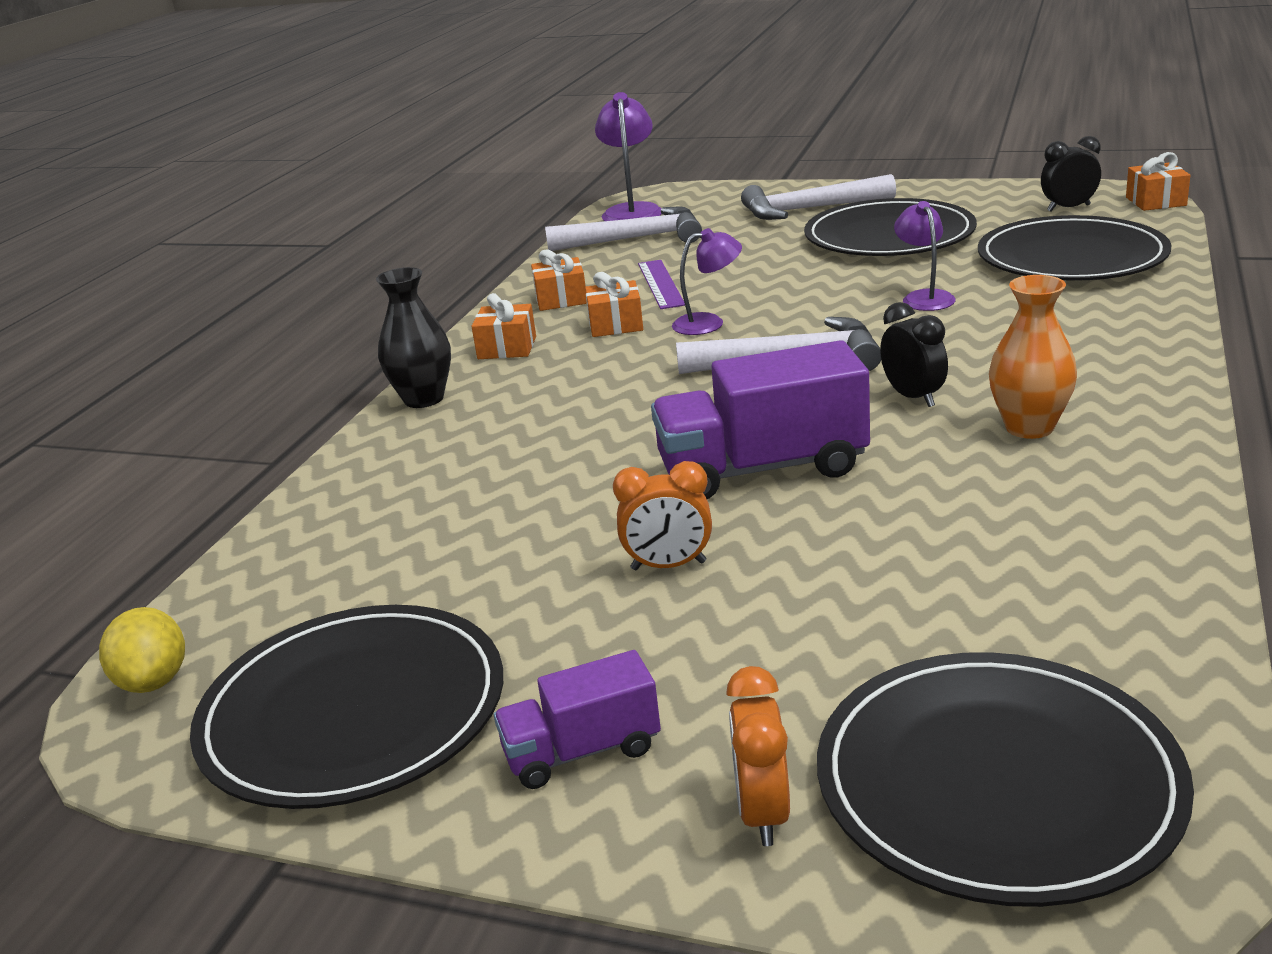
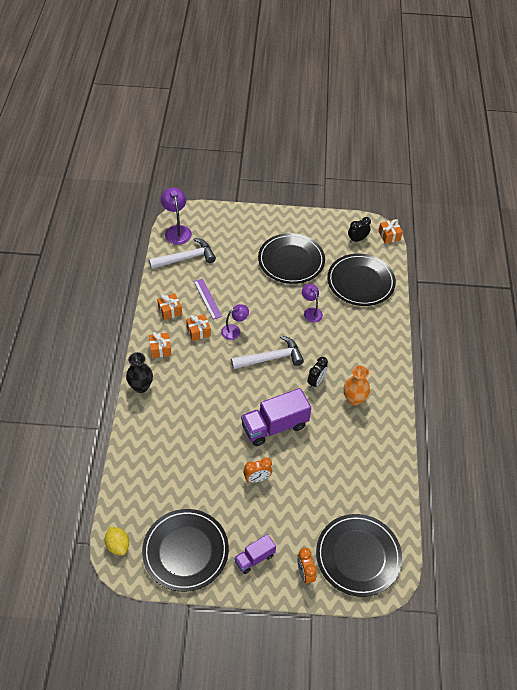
camera: 20 degrees left, 25 degrees up
(809, 210) = (255, 234): white hammer -> none
(913, 397) = (316, 382): black clock -> black clock turned 75 degrees clockwise

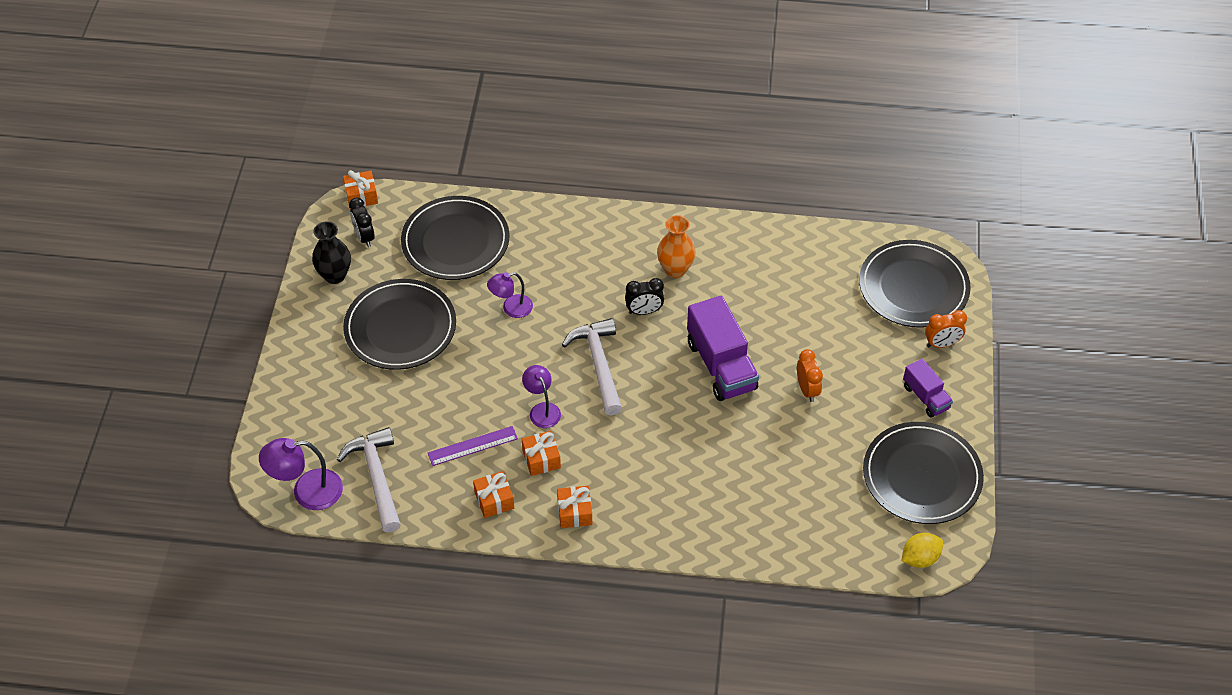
camera: 85 degrees left, 0 degrees up
(141, 386) = (648, 538): black vase -> black vase (335, 275)
(316, 382) = (644, 311): black clock -> black clock turned 135 degrees clockwise

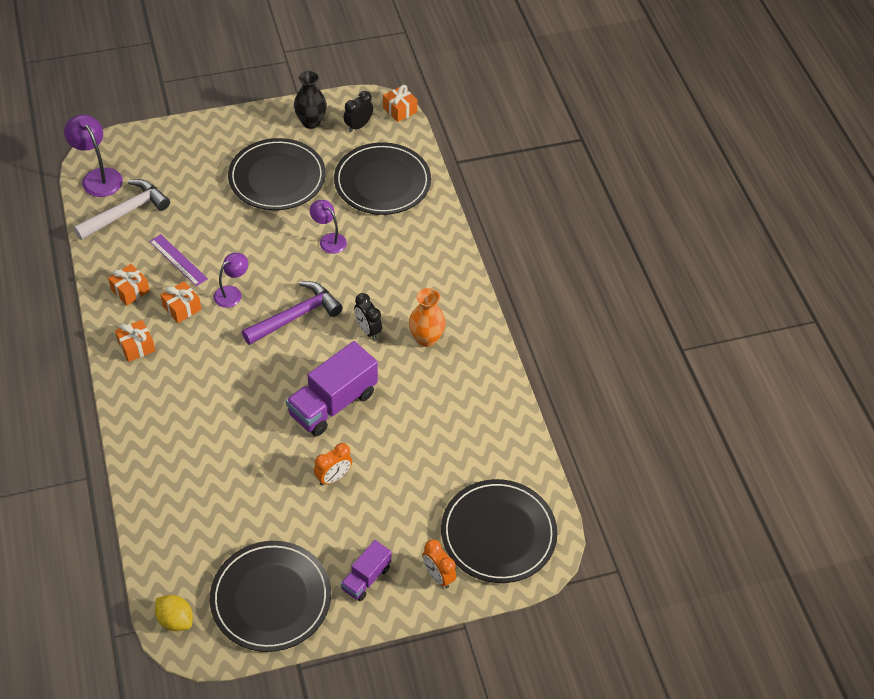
camera: 65 degrees right, 0 degrees up
(599, 364) = (295, 316): white hammer -> purple hammer

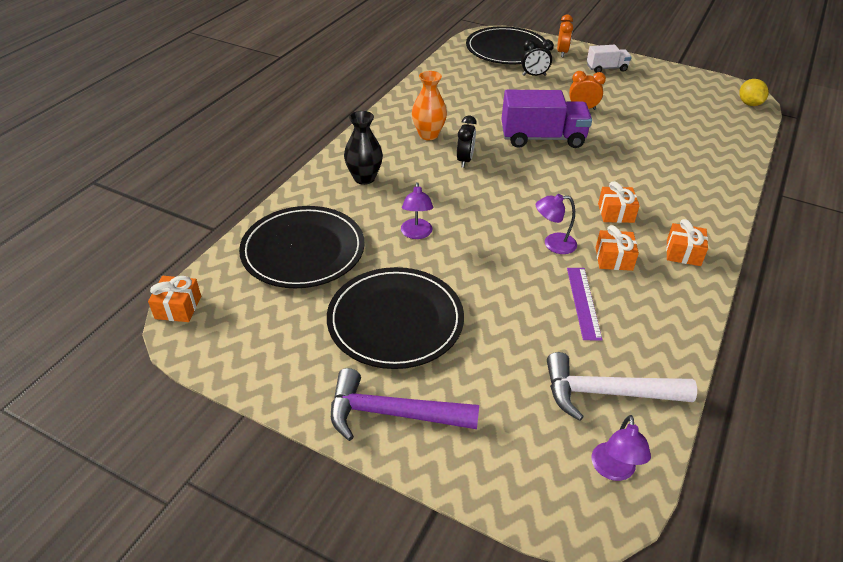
camera: 135 degrees left, 10 degrees down
(98, 177) = (613, 470): purple lamp -> purple lamp, size x0.66
(130, 290) = (658, 303): orange gift -> orange gift (615, 213)
(271, 598) = (676, 86): black plate -> none
(295, 316) = (513, 198): purple hammer -> purple hammer (393, 414)
(311, 122) = (281, 360): black vase -> black vase (364, 178)
(358, 126) = (242, 319): black clock -> black clock (534, 75)
(366, 578) = (606, 68): purple truck -> white truck

